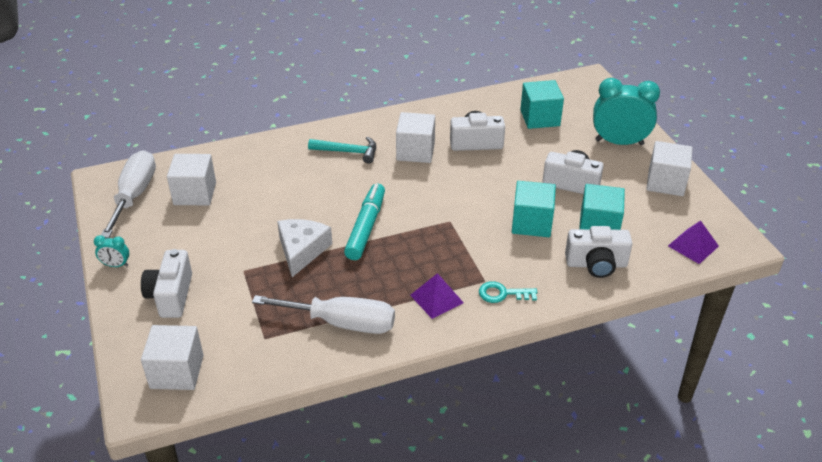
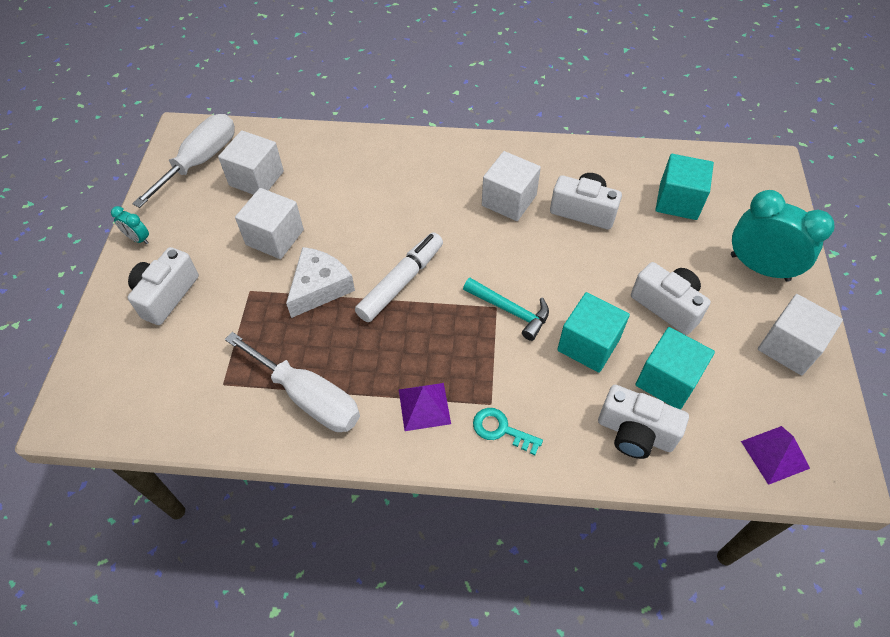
camera: 25 degrees right, 15 degrees up
(177, 372) = (120, 390): white cube -> white cube (275, 237)
(348, 152) = (436, 177): turquoise hammer -> turquoise hammer (510, 310)
(366, 227) = (401, 282): turquoise marker -> white marker

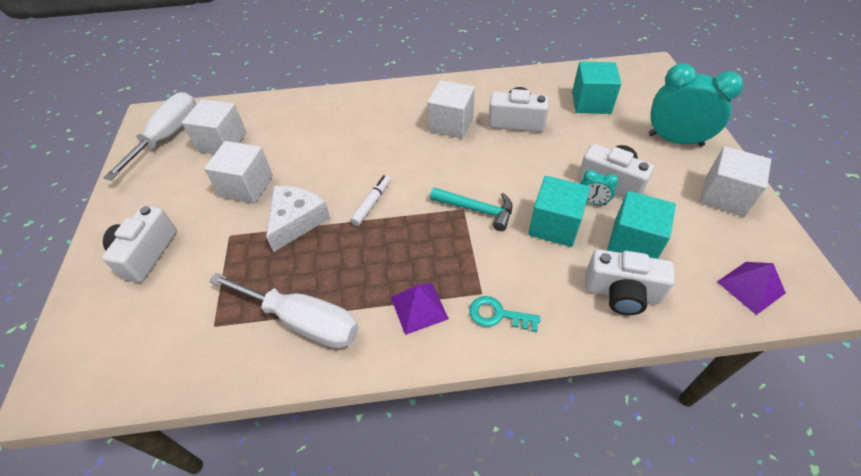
camera: 10 degrees left, 5 degrees down
(138, 239) = (114, 209): turquoise clock -> turquoise clock (592, 202)
(401, 282) = (372, 203): white marker -> white marker, size x0.60

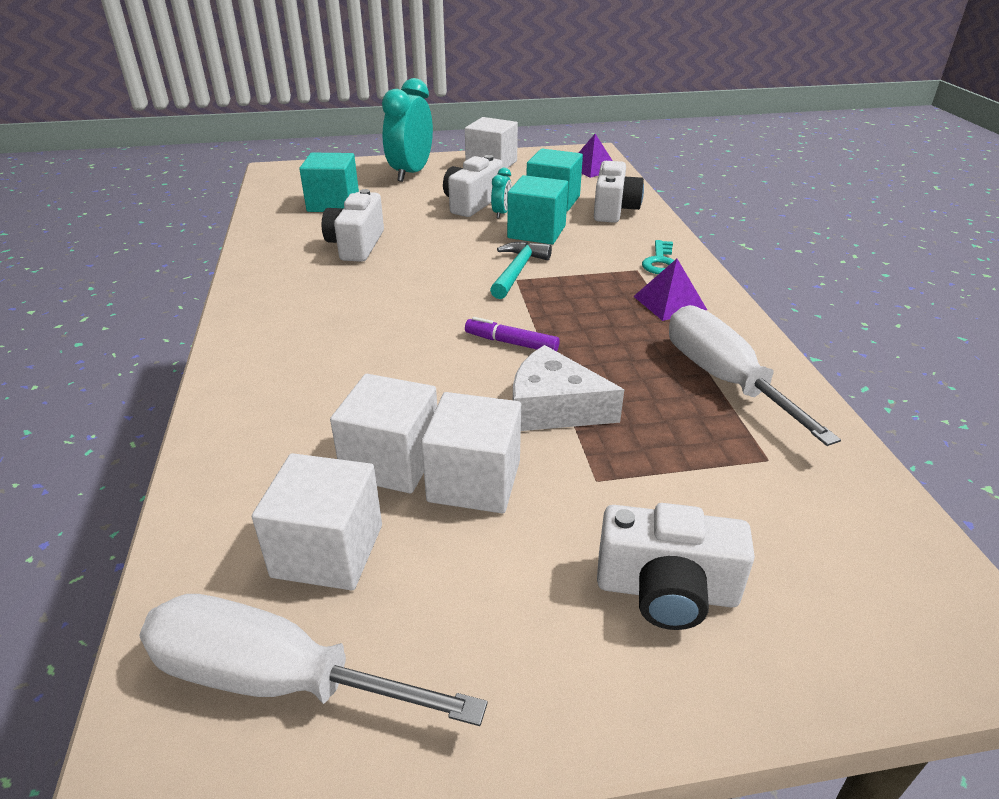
camera: 95 degrees left, 15 degrees down
(303, 321) = (723, 379): white screwdriver -> white screwdriver turned 45 degrees counterclockwise
(372, 203) = (511, 343): white marker -> purple marker
(451, 124) = (347, 288): white cube -> white cube (391, 461)

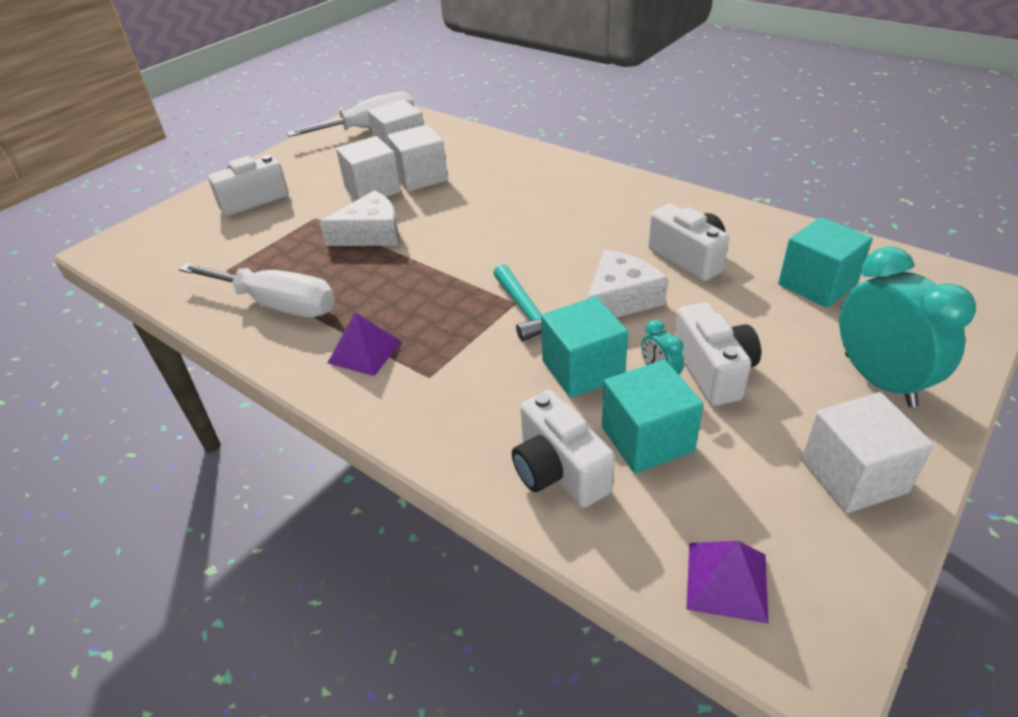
camera: 140 degrees right, 5 degrees up
(447, 248) = (620, 299): none -> white cheese
(511, 343) = (444, 253): purple marker -> none
(660, 262) = (416, 402): turquoise key -> none

